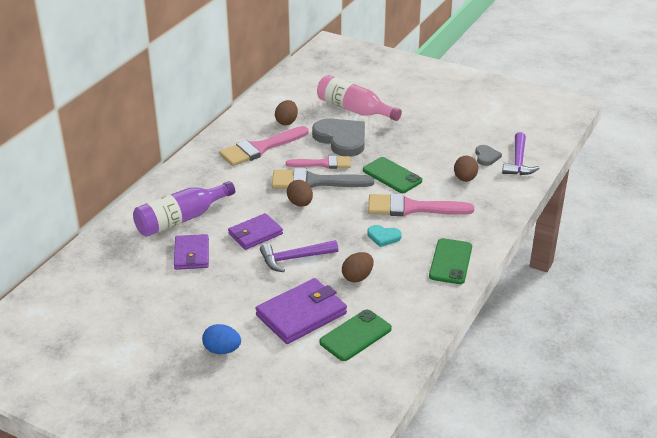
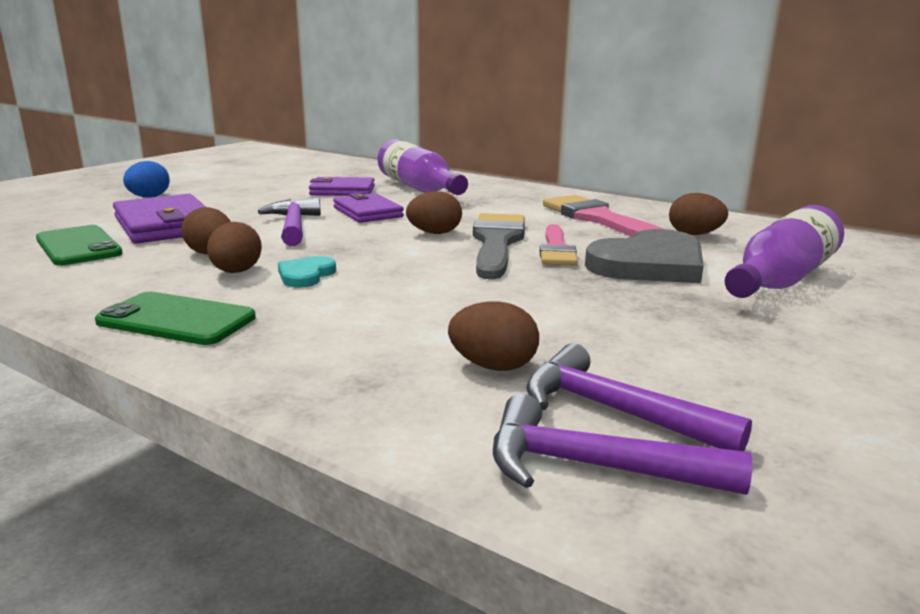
camera: 95 degrees right, 15 degrees down
(354, 109) = (780, 279): pink bottle -> purple bottle
(385, 260) = (236, 272): none -> brown egg
(392, 175) = (513, 294): green phone -> none
(412, 208) = (387, 302): pink brush -> none
(486, 157) = (614, 410): grey heart -> purple hammer

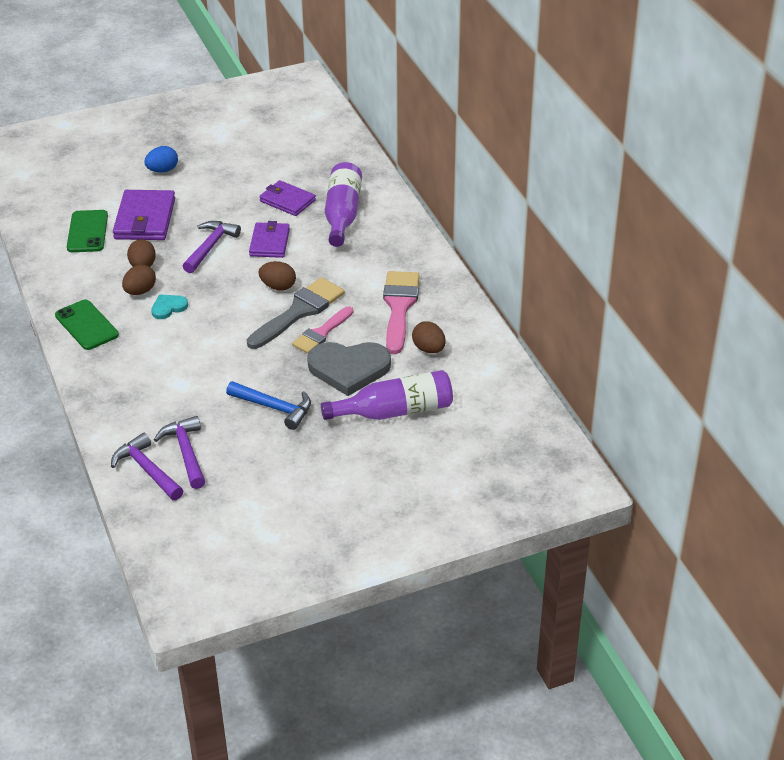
camera: 35 degrees right, 20 degrees up
(493, 366) = (174, 411): brown egg -> none
(639, 318) = (275, 408): none -> blue hammer

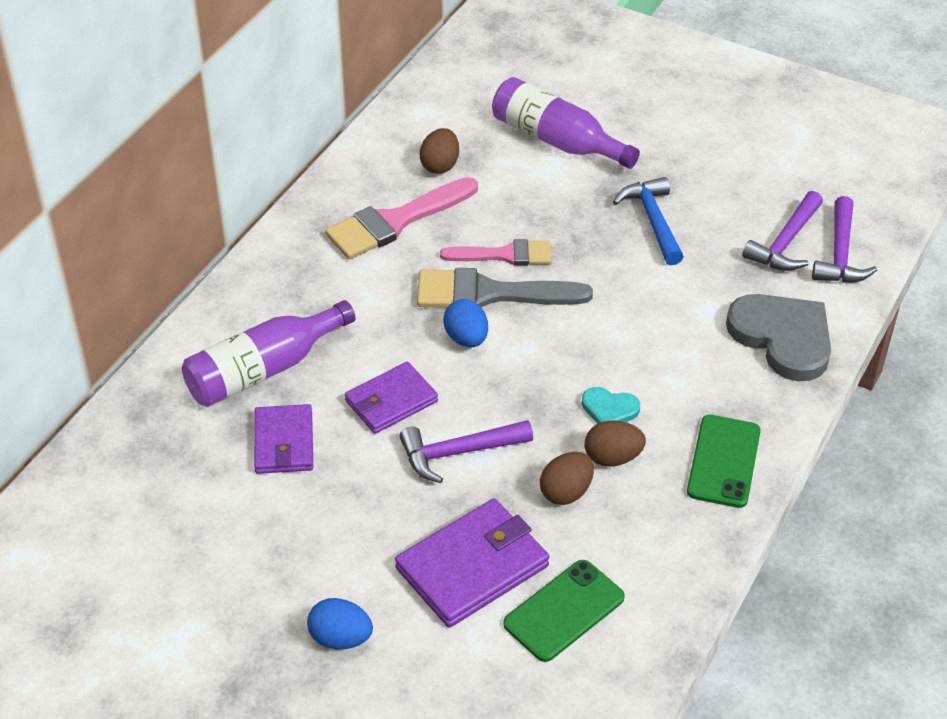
camera: 130 degrees left, 5 degrees up
(278, 286) = (466, 338): brown egg -> blue egg
(349, 369) = (535, 203): grey heart -> grey heart (782, 338)

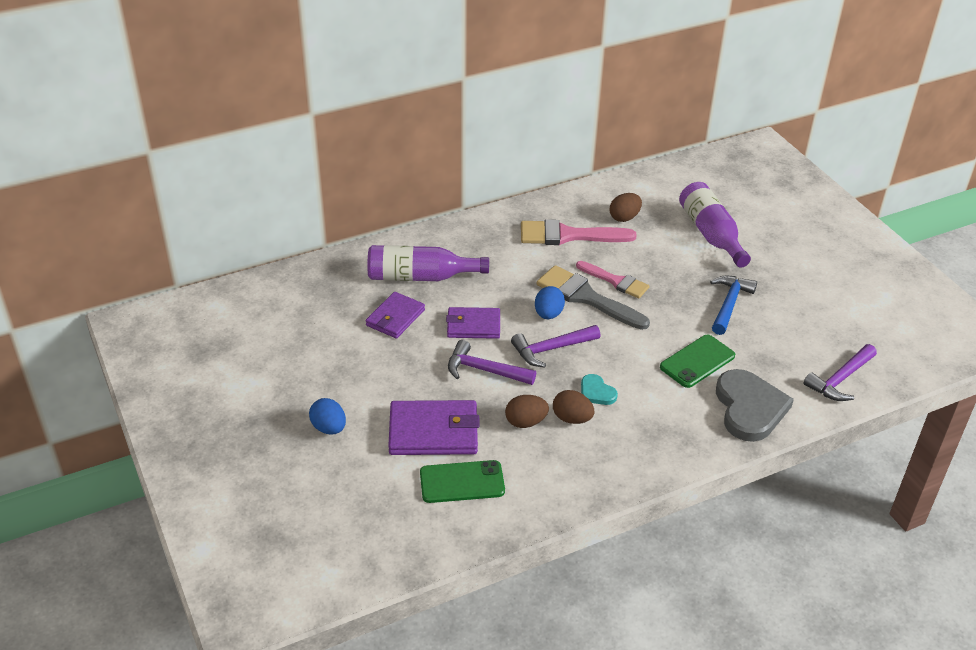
camera: 35 degrees right, 5 degrees down
(723, 461) = (639, 456): green phone -> green phone (697, 361)
(785, 243) = (807, 356): purple hammer -> purple hammer (551, 349)

